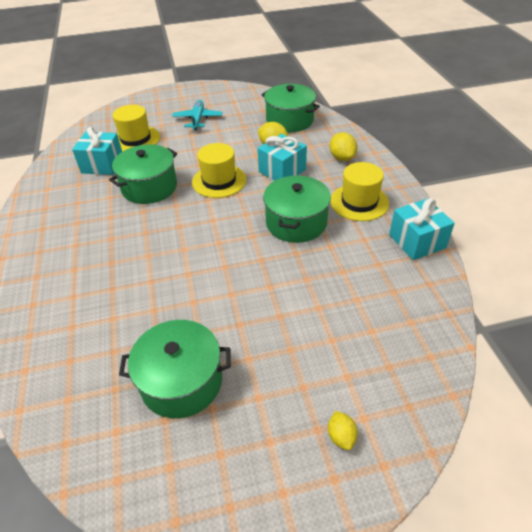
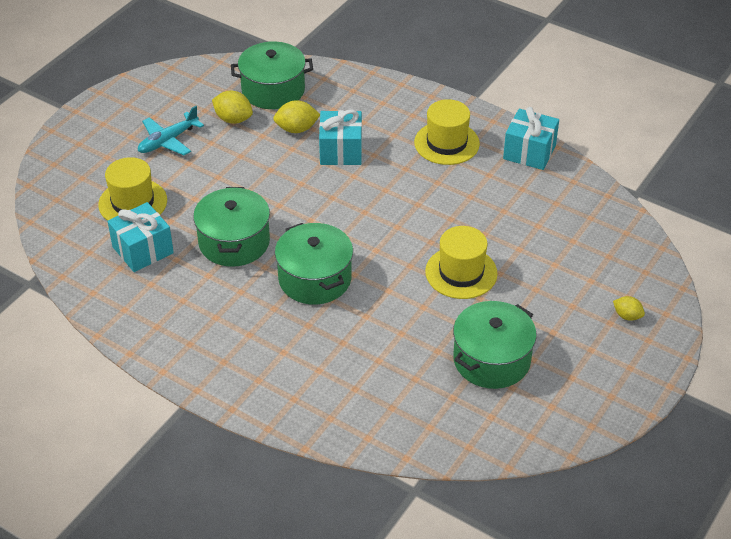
camera: 45 degrees left, 0 degrees up
(198, 119) = (168, 141): turquoise plane -> turquoise plane turned 90 degrees counterclockwise
(219, 181) = (294, 195): yellow hat -> yellow hat (461, 272)
(296, 222) = (418, 193): green pot -> green pot (315, 278)
(342, 158) = (379, 106): yellow lemon -> yellow lemon (233, 119)

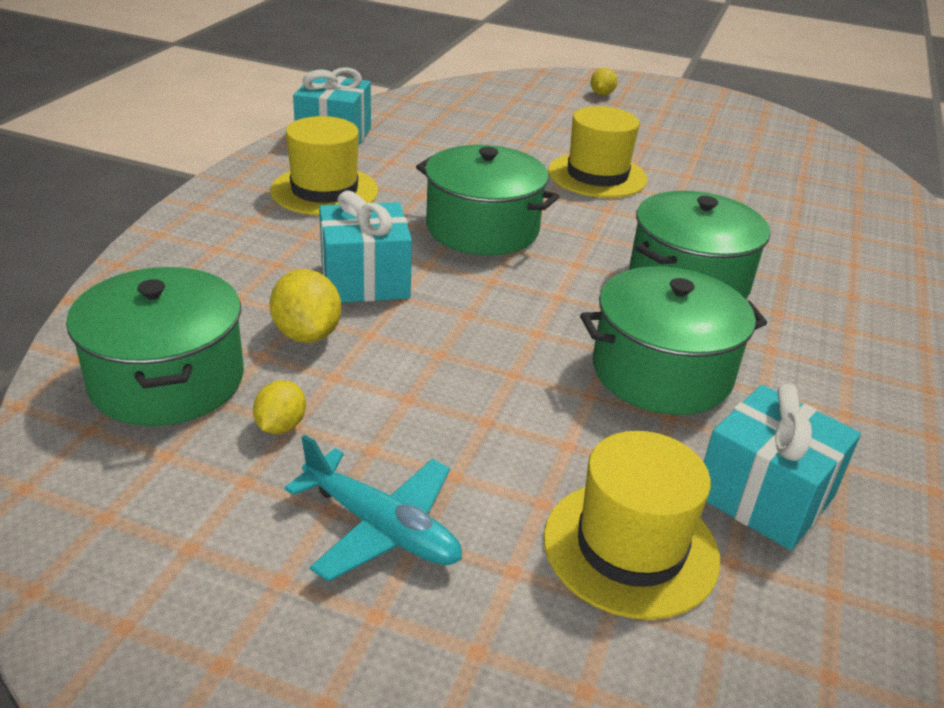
camera: 105 degrees left, 10 degrees down
(233, 119) = (281, 426): yellow lemon -> yellow lemon, size x0.63
(491, 360) = (726, 157): green pot -> green pot (482, 228)

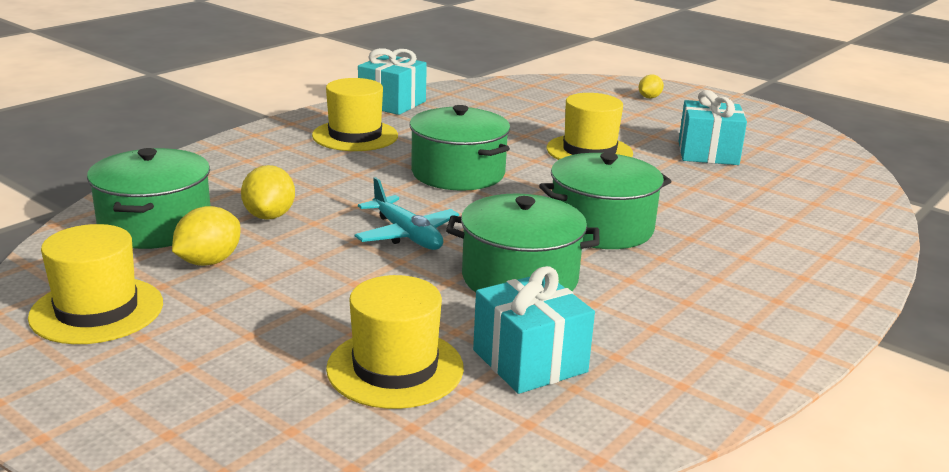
camera: 20 degrees right, 10 degrees down
(184, 548) = (97, 310): none -> yellow hat
(281, 426) = (209, 261): yellow lemon -> yellow lemon, size x1.58
(365, 280) = (338, 192): turquoise gift -> turquoise gift (708, 153)
(382, 528) = (229, 324): turquoise plane -> turquoise plane (407, 235)

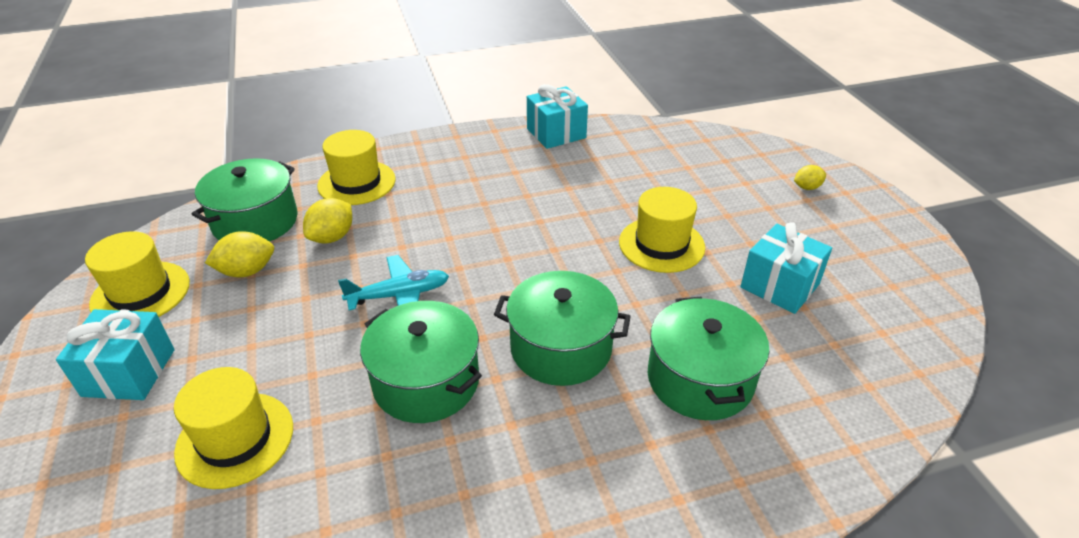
camera: 35 degrees right, 15 degrees up
(355, 136) = (486, 165): yellow hat -> yellow hat (356, 183)
(407, 235) = (399, 295): turquoise plane -> turquoise plane turned 105 degrees counterclockwise
(458, 173) = (516, 235): green pot -> green pot (700, 379)
(529, 361) = (327, 482): turquoise gift -> turquoise gift (129, 372)

